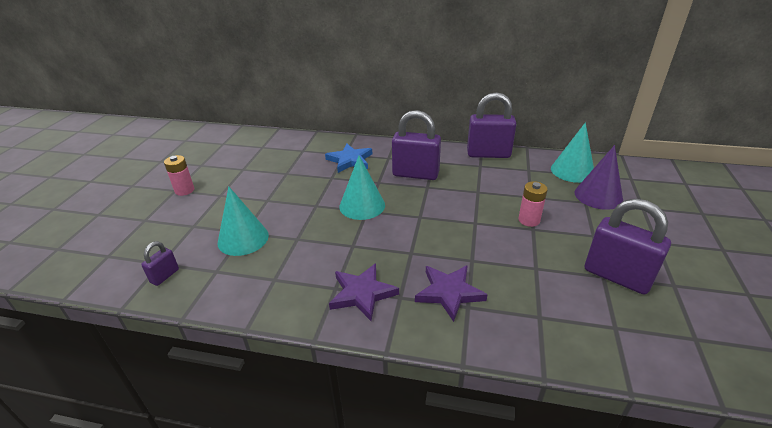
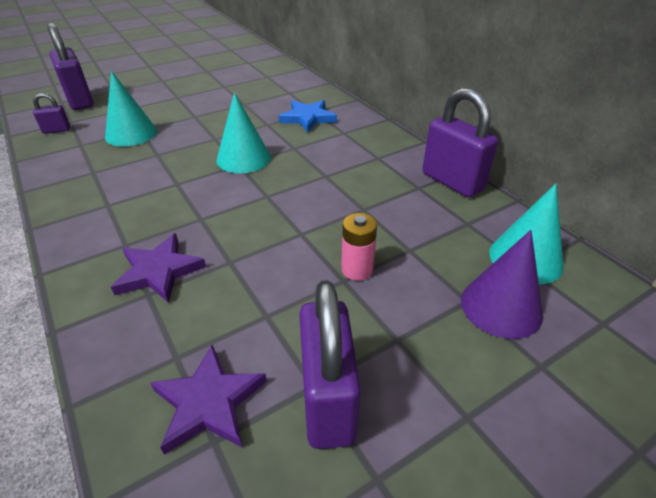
camera: 45 degrees right, 5 degrees up
(184, 190) = (166, 83): pink battery -> none
(362, 293) = (112, 222): purple star -> purple star (209, 402)
(415, 174) = (338, 159): purple padlock -> purple padlock (80, 101)

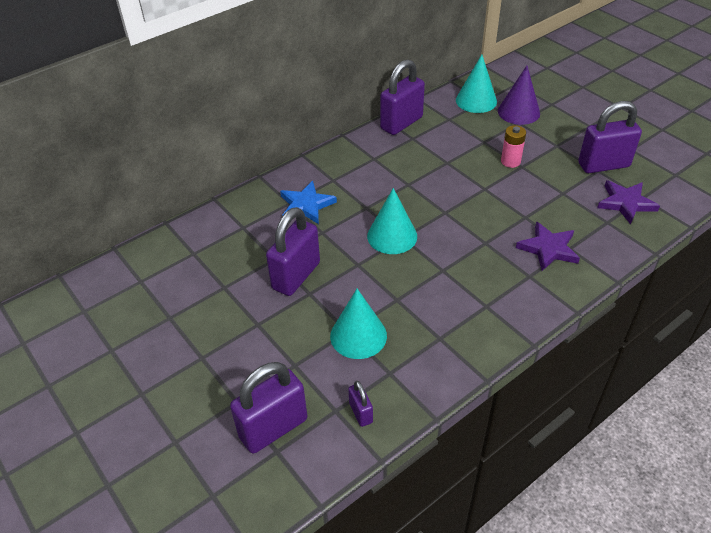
camera: 95 degrees left, 5 degrees up
(218, 111) = (296, 276): none -> purple padlock

